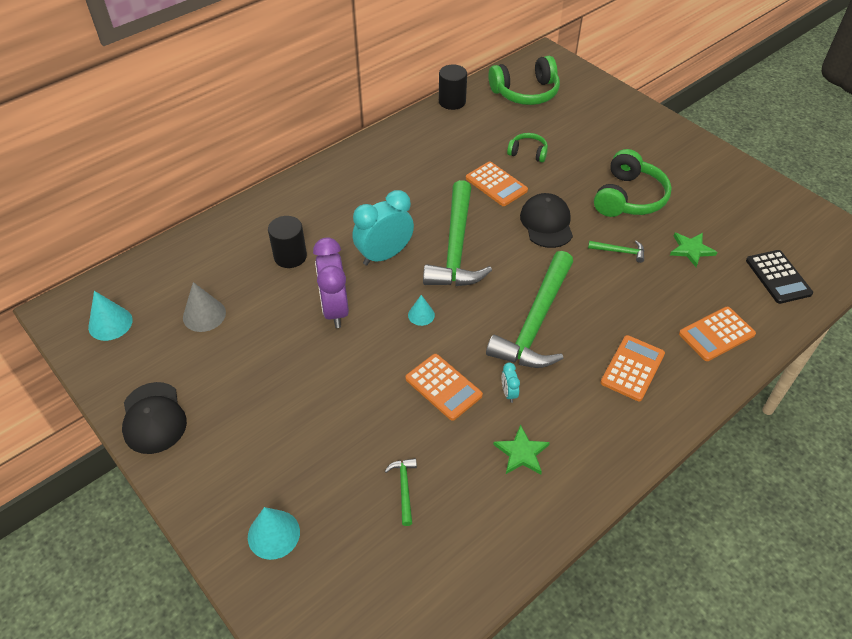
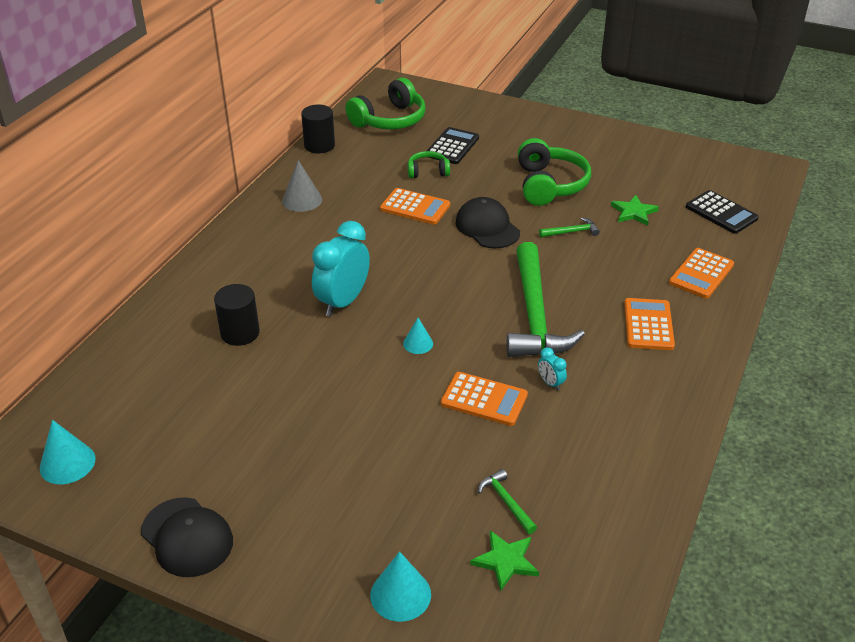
camera: 25 degrees left, 10 degrees down
(204, 315) = (178, 418): grey cone -> grey cone (302, 200)
(335, 309) = (324, 367): purple clock -> none
(456, 247) = (412, 273): green hammer -> none
(521, 453) = (597, 429): green star -> green star (505, 561)
(564, 134) = (452, 146): none -> black calculator

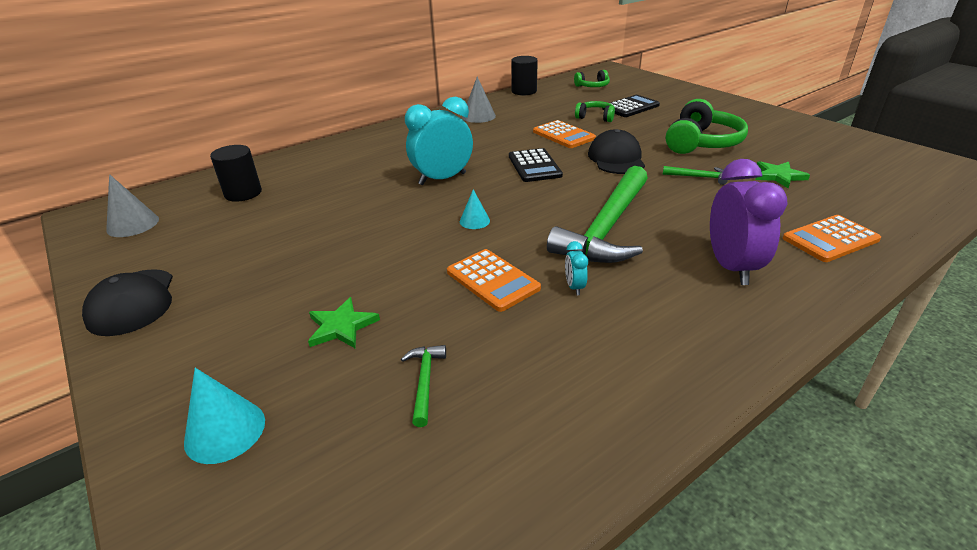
camera: 30 degrees right, 5 degrees down
(67, 463) = (133, 224): turquoise cone -> grey cone
(240, 333) = (344, 179): black cylinder -> black cylinder (243, 193)
(389, 120) = (592, 86): green headphones -> green headphones, size x0.54
(505, 561) = (363, 445): green star -> green star (341, 326)
(648, 325) = (731, 267): orange calculator -> purple clock
(721, 213) = (888, 195): black calculator -> black calculator (534, 166)

